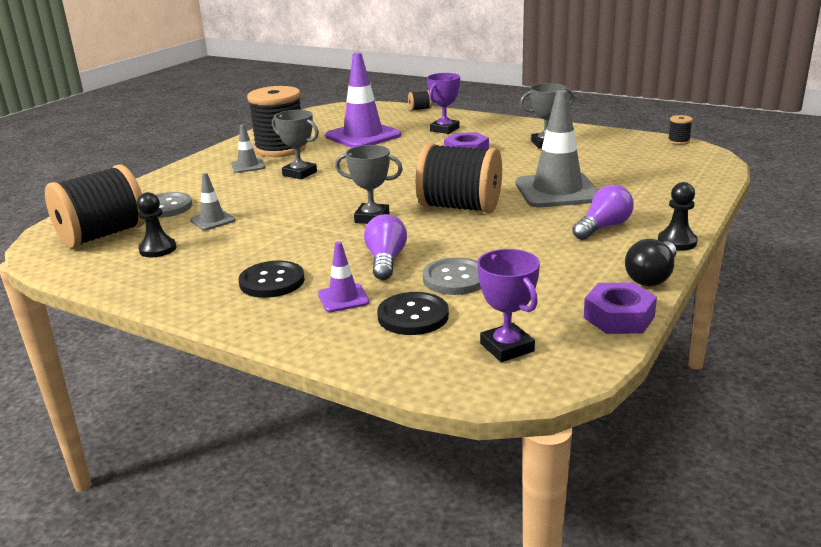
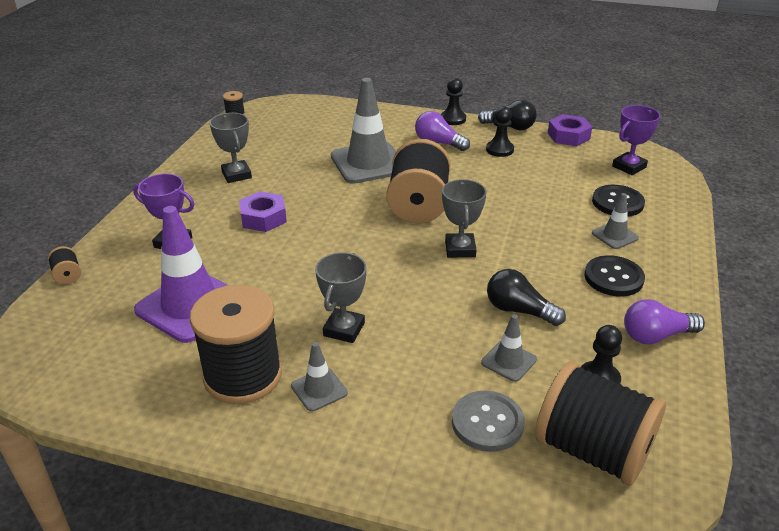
camera: 105 degrees left, 10 degrees up
(265, 231) = (519, 310): none -> black light bulb
(343, 298) = (614, 235): purple traffic cone -> grey traffic cone
(385, 261) = (543, 227): purple light bulb -> purple light bulb (656, 336)
(455, 279) = (554, 193): grey button -> none
(579, 261) = (499, 150): none -> black pawn

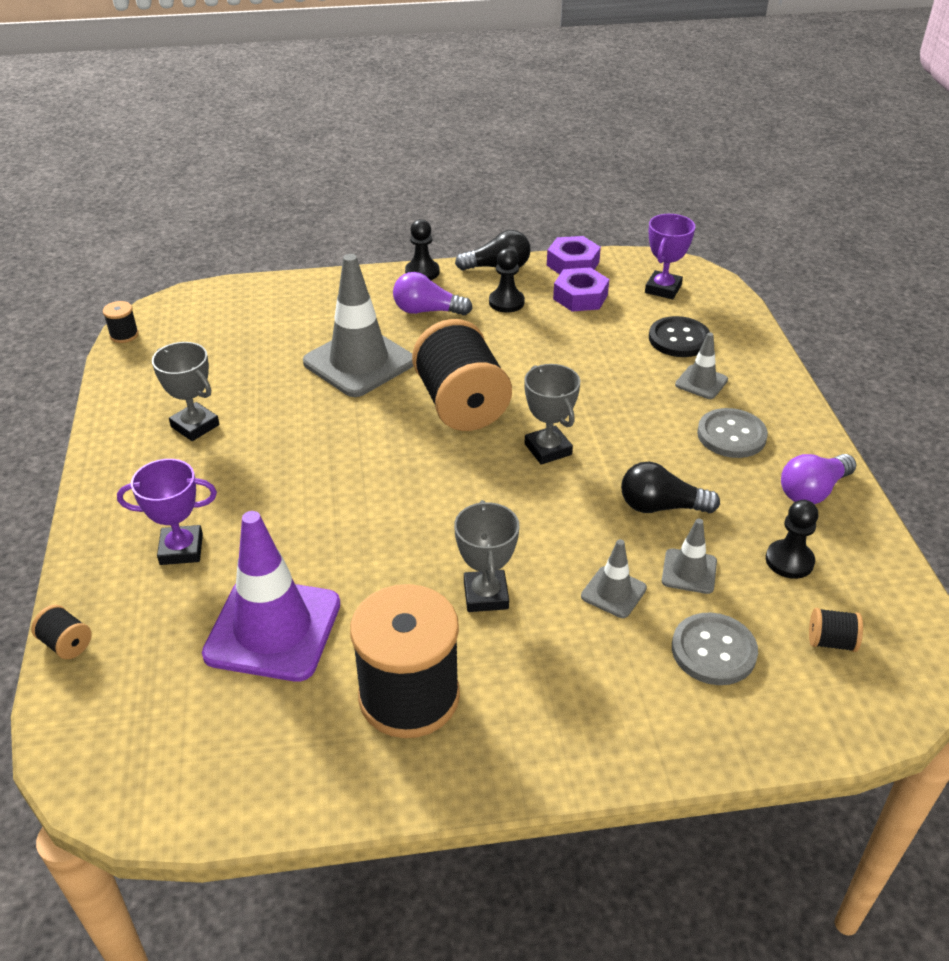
camera: 25 degrees left, 5 degrees up
(263, 218) = (278, 478): purple nut -> purple nut (580, 297)
(319, 389) = (510, 680): grey traffic cone -> grey traffic cone (613, 592)
(592, 450) = (831, 642): black spool -> black spool, size x0.40
(613, 278) = (731, 435): black button -> grey button

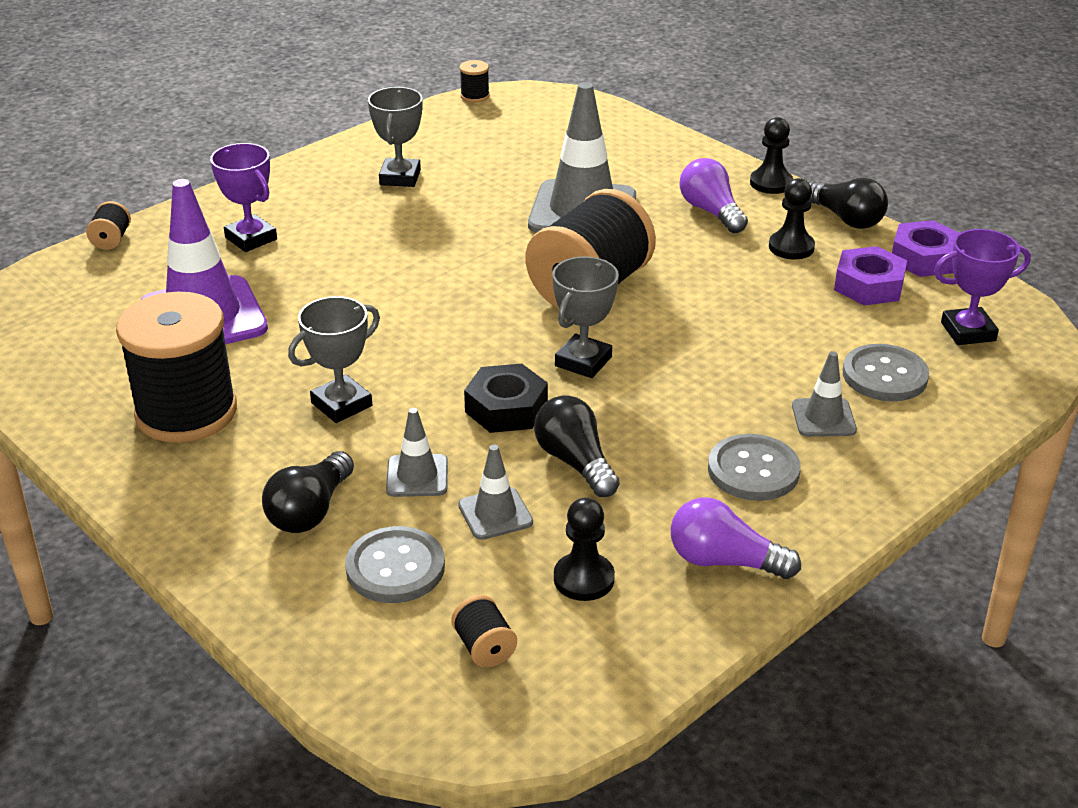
camera: 55 degrees right, 5 degrees down
(570, 510) = (506, 408): none -> black nut
(610, 671) = (310, 511): none -> black light bulb
(679, 339) = (884, 376): black button -> grey button

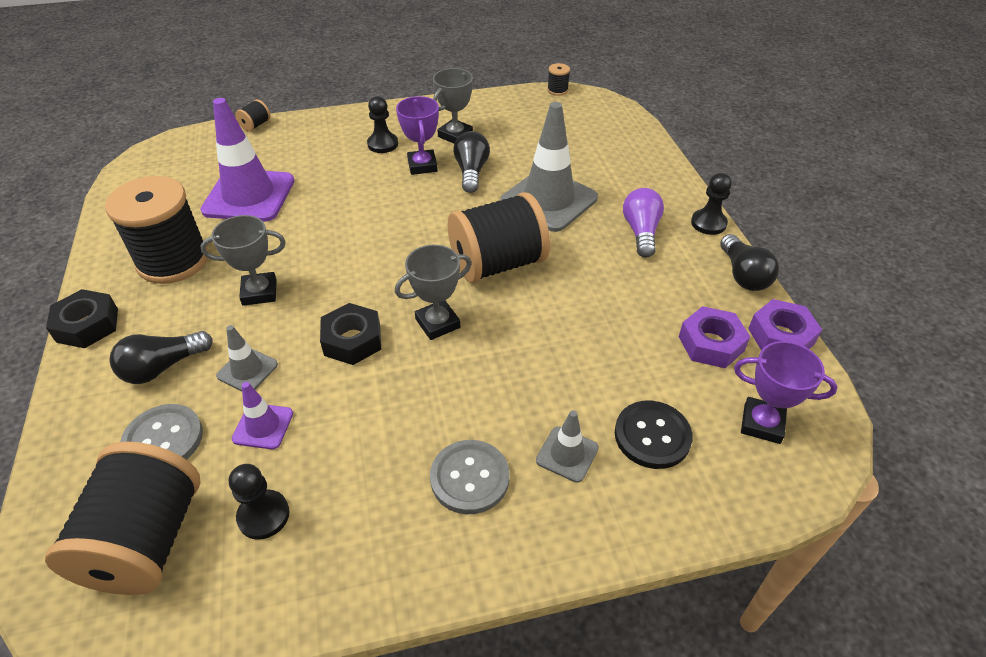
camera: 30 degrees right, 10 degrees up
(156, 510) = (87, 325): none -> black nut
(251, 238) = (328, 150): purple trophy -> purple trophy (422, 166)
(484, 647) = (147, 540): black spool -> black spool, size x2.49
(495, 514) = (263, 426): grey traffic cone -> purple traffic cone
(575, 462) = (353, 407): black light bulb -> black light bulb (471, 172)
(724, 561) = (371, 554): purple light bulb -> none
(791, 247) = (676, 285): black pawn -> black pawn (383, 144)
(884, 376) = (652, 436): grey button -> black button

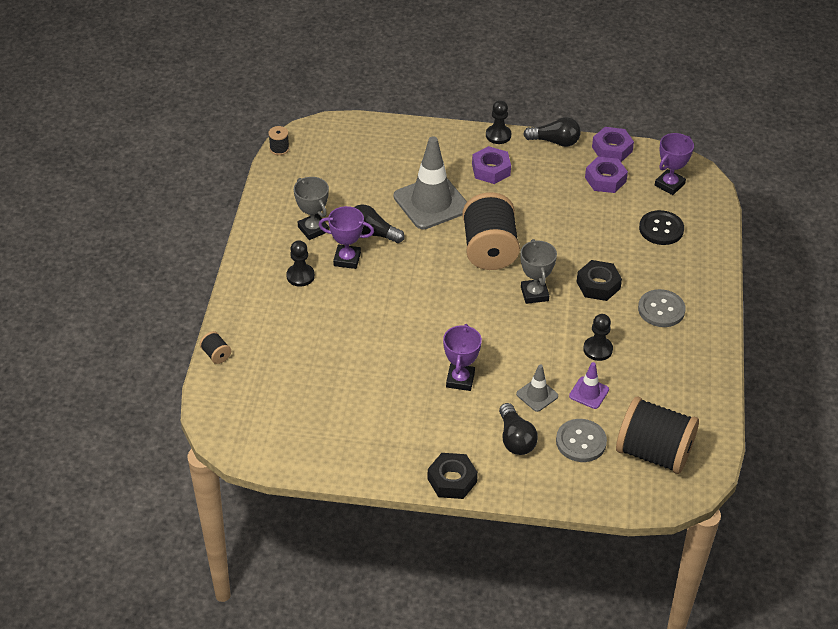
camera: 70 degrees left, 0 degrees up
(173, 260) = (397, 427): black spool -> none
(249, 196) = (332, 372): purple traffic cone -> none
(259, 292) = (460, 380): grey trophy -> purple trophy
(263, 515) = (654, 400): black pawn -> black pawn (597, 349)
(352, 340) = (532, 338): black nut -> black nut (598, 285)
(567, 454) = (660, 266): grey traffic cone -> none
(641, 232) = (491, 170): purple light bulb -> purple nut

